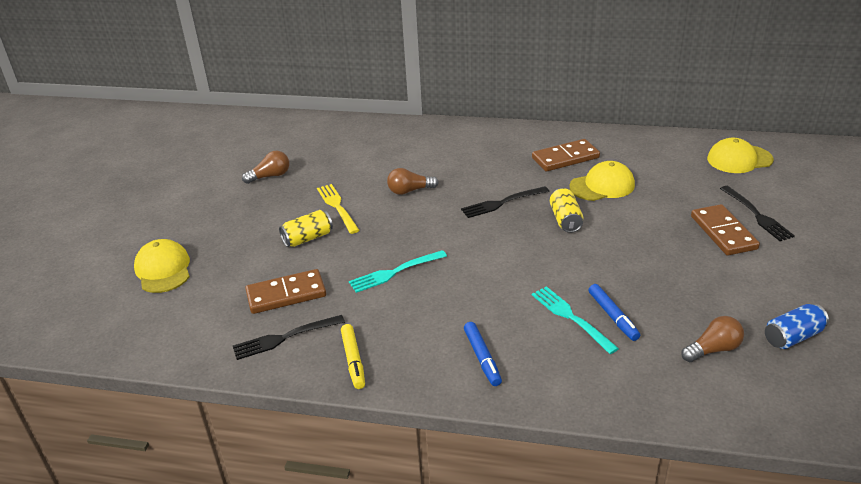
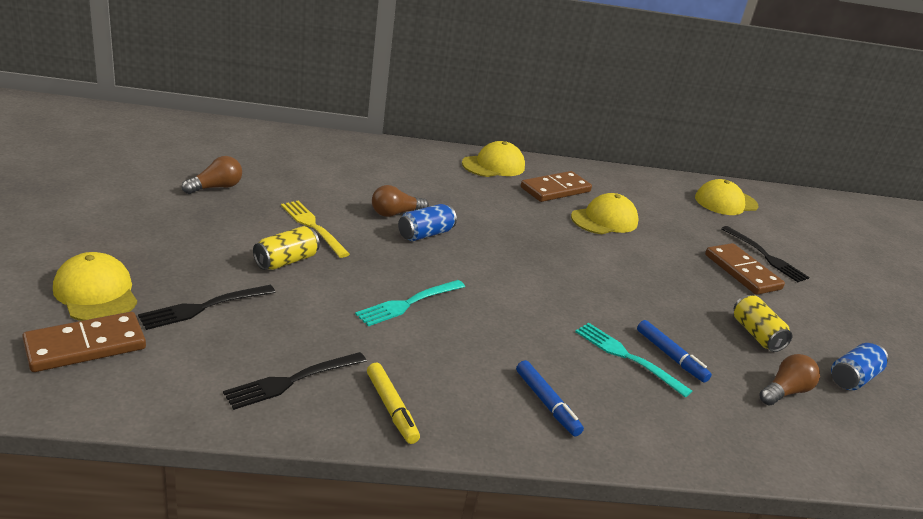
camera: 20 degrees left, 5 degrees down
(286, 294) = (278, 327): brown domino -> brown domino (85, 346)
(429, 209) = (425, 234): none -> blue can
(502, 203) = (505, 232): black fork -> black fork (204, 307)
(514, 137) = (493, 165): none -> yellow cap
(565, 220) = (580, 252): yellow can -> yellow can (756, 334)

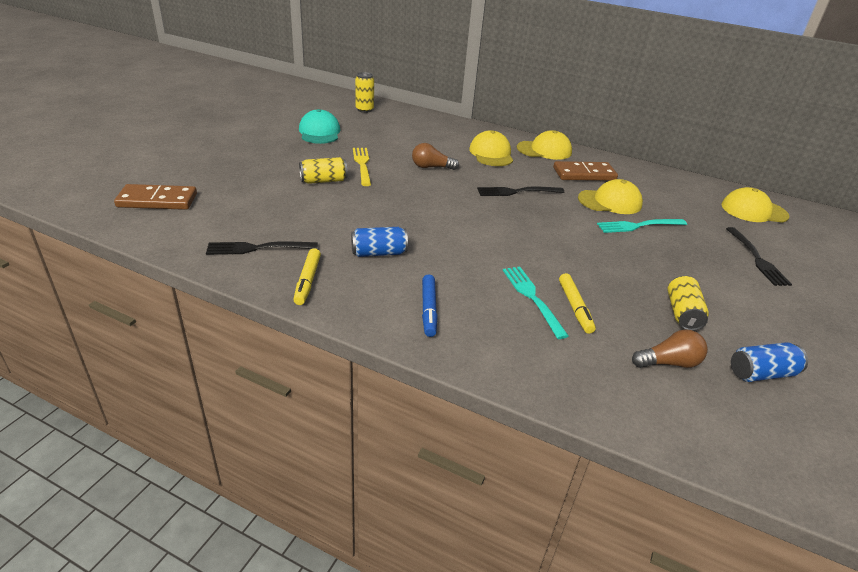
camera: 30 degrees right, 5 degrees up
(96, 293) = (190, 175): yellow cap -> yellow cap (491, 154)
(204, 307) = (245, 195): black fork -> black fork (517, 192)
(216, 187) = (319, 132): brown light bulb -> turquoise cap
(244, 142) = (364, 110): none -> yellow can
(408, 303) = (385, 222): turquoise fork -> turquoise fork (638, 226)
(425, 234) = (442, 184): blue can -> blue can (379, 253)
(670, 356) = (575, 307): blue marker -> yellow marker
(742, 272) = (716, 265): brown domino -> none

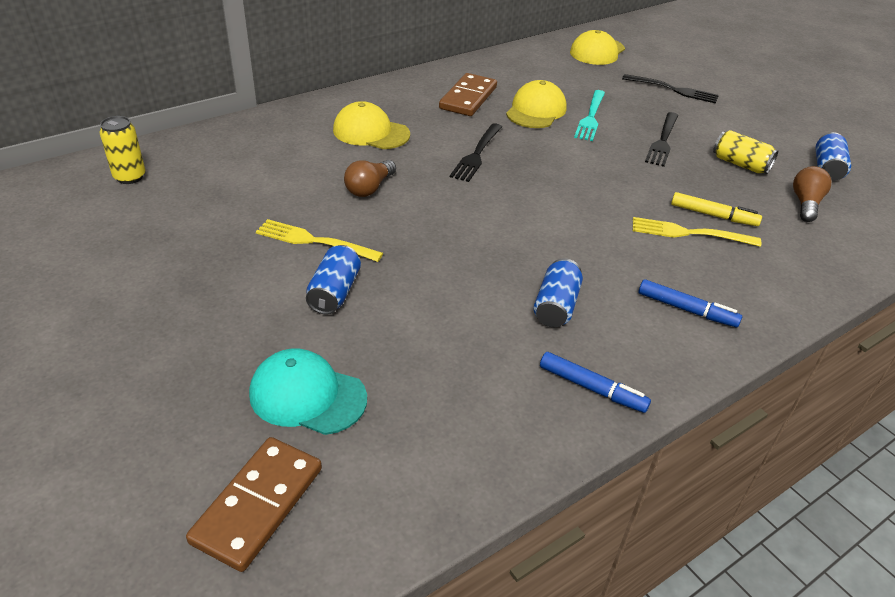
camera: 60 degrees left, 5 degrees up
(258, 248) = (488, 414): black fork -> black fork (663, 141)
(307, 281) = (592, 388): yellow marker -> blue marker
(319, 132) = (166, 245): turquoise cap -> turquoise cap (307, 395)
(323, 181) = (334, 292): yellow can -> blue can
(532, 298) = (689, 233): turquoise fork -> yellow fork
(544, 150) = (392, 96): yellow cap -> none

